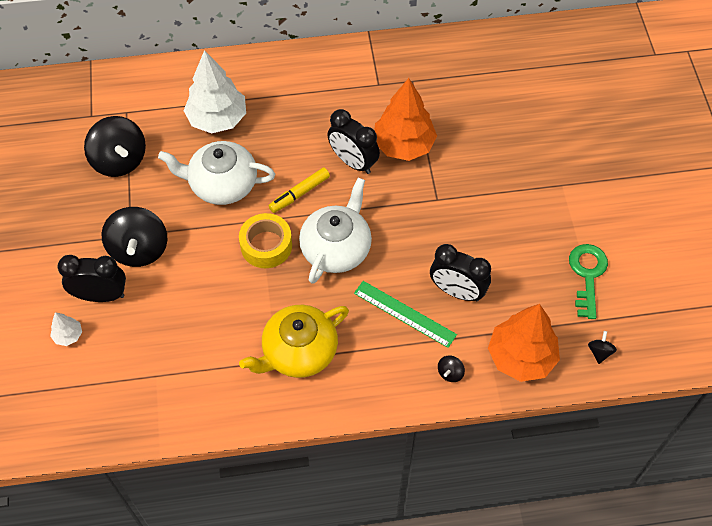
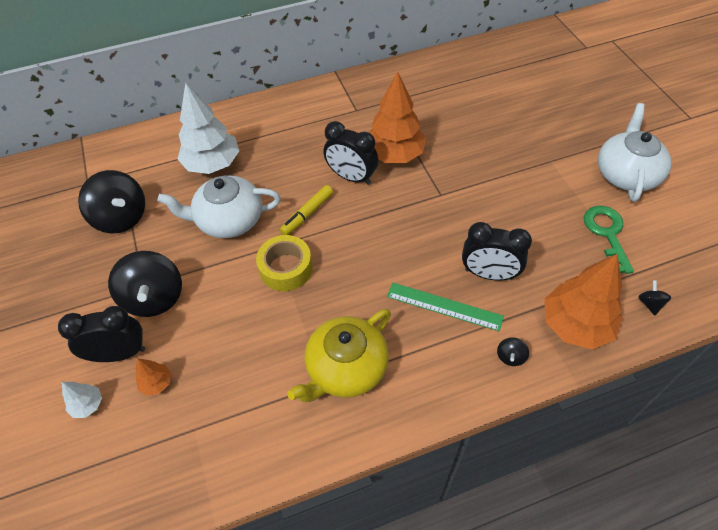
camera: 10 degrees left, 5 degrees down
(130, 329) = (156, 383): none -> orange tree
(336, 248) = (357, 257): white teapot -> white teapot (626, 174)

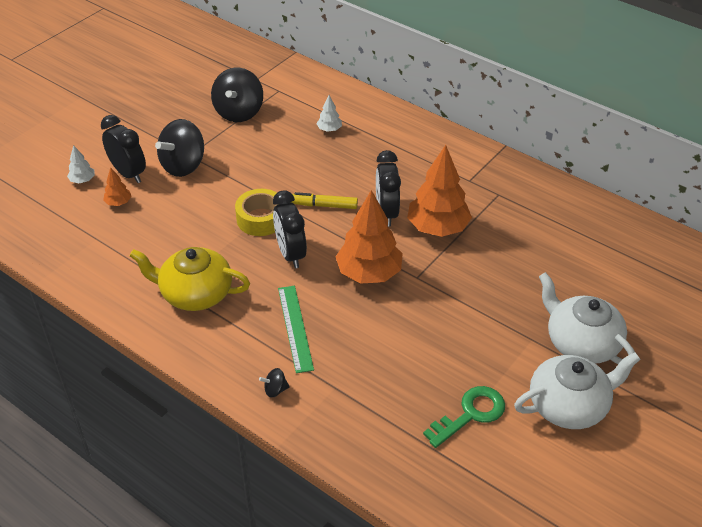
camera: 55 degrees right, 10 degrees down
(212, 164) = (329, 129): white tree -> white tree, size x0.45
(229, 220) = (282, 166): white teapot -> white teapot (581, 343)
(489, 274) = (352, 344): black clock -> black clock (290, 254)
(575, 325) = (341, 424): orange tree -> orange tree (369, 273)
(650, 304) = (408, 474): black spinning top -> none

